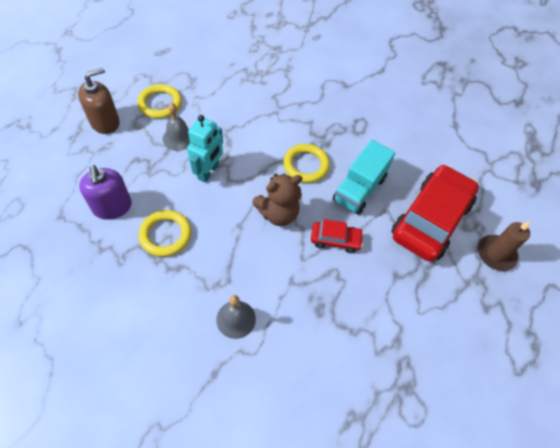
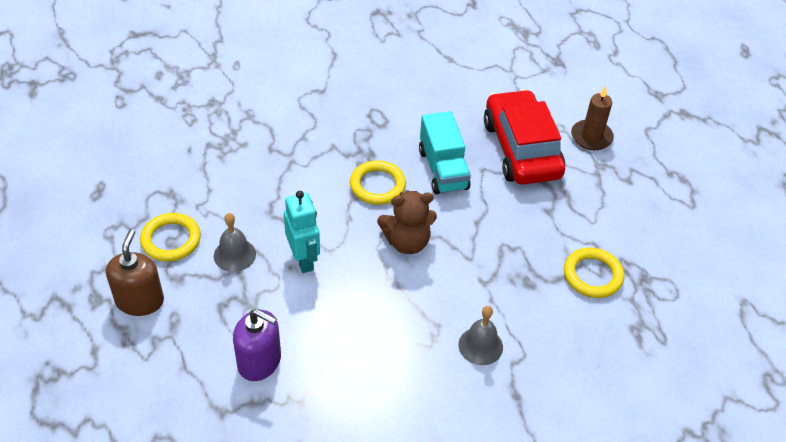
camera: 45 degrees left, 10 degrees down
(165, 235) = (340, 339): yellow ring -> yellow ring (592, 275)
(278, 213) = (407, 242): brown teddy bear -> brown teddy bear turned 60 degrees clockwise
(335, 240) = (475, 223): red car -> none

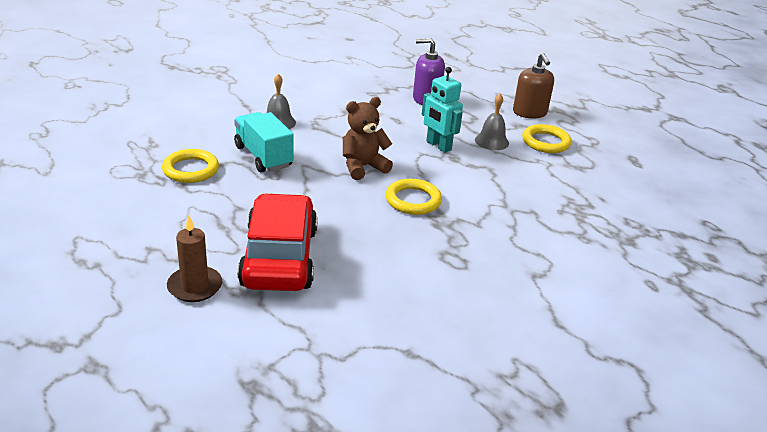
camera: 160 degrees right, 15 degrees down
(443, 169) = (357, 223): turquoise truck -> turquoise truck (263, 156)
(521, 149) = (279, 257): red car -> red car turned 150 degrees counterclockwise

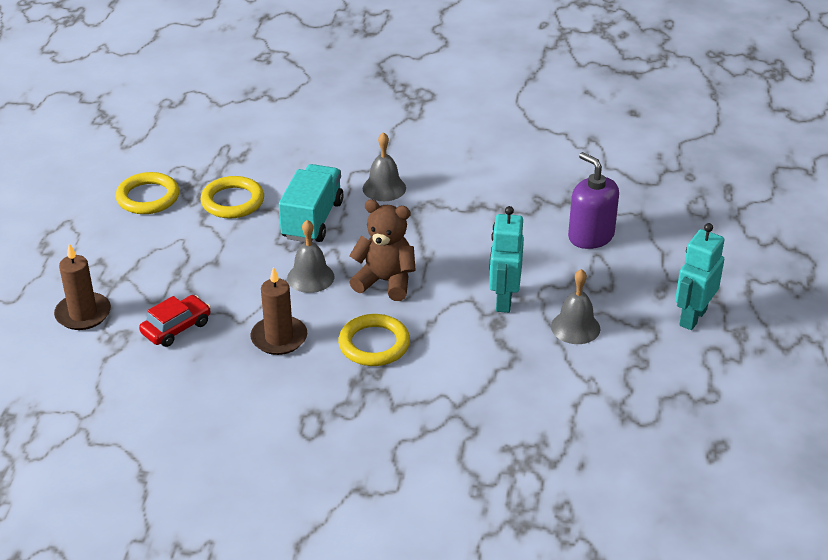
camera: 50 degrees right, 5 degrees up
(279, 257) = (176, 328): red car -> red car, size x0.47
(316, 186) = (310, 277): none -> grey bell
(355, 226) = (279, 338): none -> brown candle
(529, 112) = (692, 317): brown soap dispenser -> turquoise robot
(546, 142) = (641, 364): yellow ring -> yellow ring (148, 197)

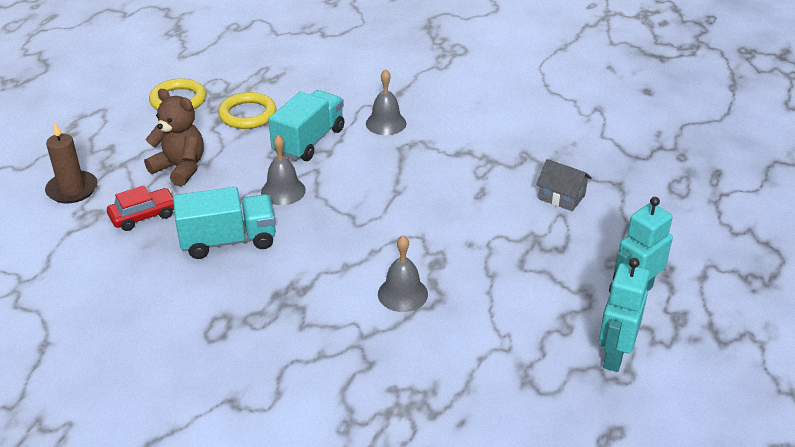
camera: 15 degrees right, 0 degrees up
(279, 338) = (228, 241): brown candle -> turquoise truck
(374, 344) = (311, 262): yellow ring -> none
(385, 281) = (349, 206): brown teddy bear -> brown teddy bear (180, 168)
(503, 300) = (452, 242): turquoise robot -> turquoise robot (614, 355)
(575, 327) = (511, 281): grey bell -> grey bell (402, 294)
(591, 236) = (561, 197): purple soap dispenser -> grey house

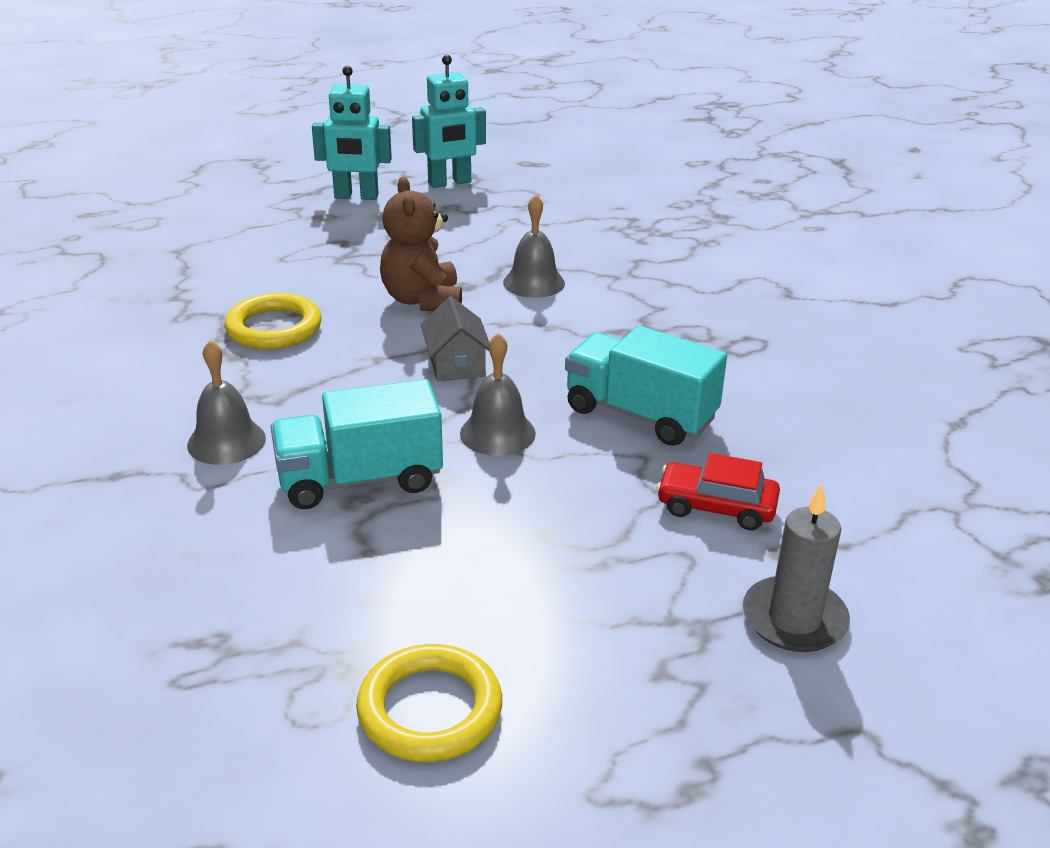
camera: 135 degrees left, 5 degrees down
(72, 189) = (794, 619): brown candle -> grey candle
(180, 168) = (589, 551): brown teddy bear -> brown teddy bear (422, 300)
(247, 114) = (367, 586): yellow ring -> yellow ring (274, 328)
(561, 197) = (246, 268): grey house -> grey house (456, 364)

